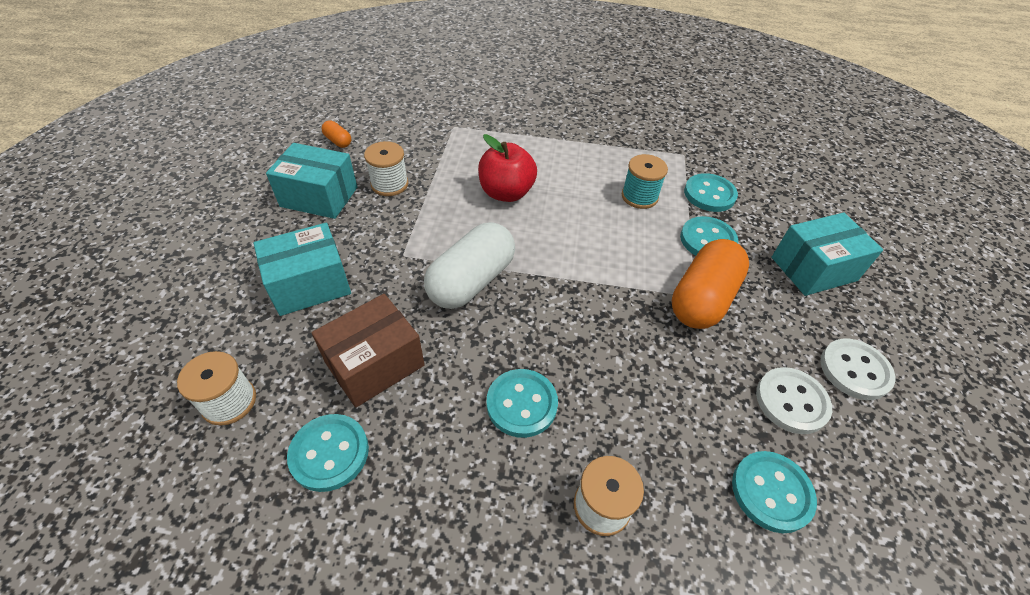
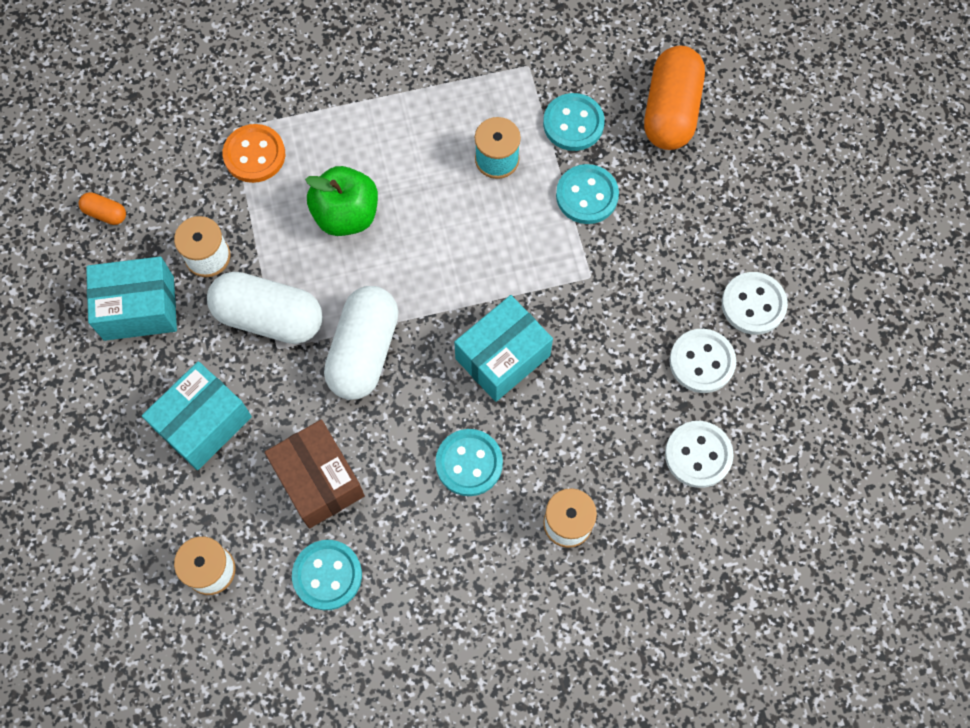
camera: 20 degrees left, 20 degrees up
(375, 364) = (318, 480): brown box -> brown box turned 60 degrees counterclockwise
(410, 233) = (269, 317): none -> white capsule
(459, 142) = (254, 155): none -> orange button
(506, 193) = (346, 215): red apple -> green apple
(702, 299) = (599, 277): orange capsule -> orange capsule (671, 111)
(771, 492) = (698, 455): turquoise button -> white button
(813, 269) = (701, 192): turquoise box -> turquoise box (502, 357)

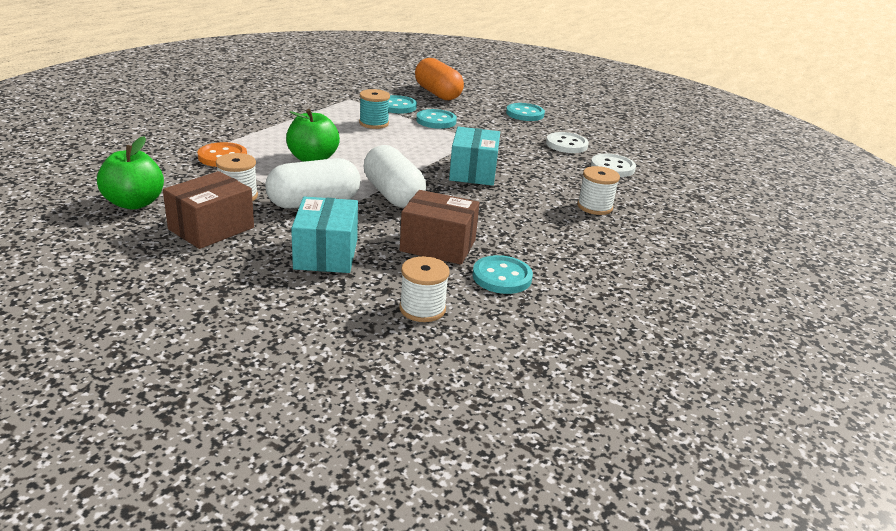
camera: 45 degrees left, 40 degrees down
(105, 213) = (134, 203): orange capsule -> green apple
(139, 308) = (211, 228): turquoise box -> brown box
(469, 463) = (513, 208): turquoise button -> turquoise button (525, 114)
(753, 304) = (559, 125): white button -> none

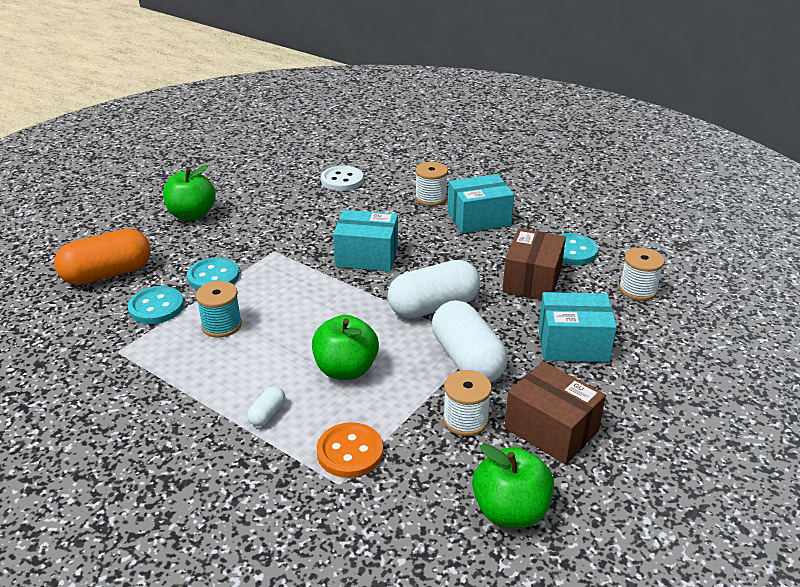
camera: 85 degrees left, 5 degrees up
(271, 135) = (267, 414): none -> white capsule
(525, 114) = (192, 215): turquoise button -> green apple
(559, 229) = (479, 219): none -> turquoise box
(566, 144) = (286, 198): white button -> none

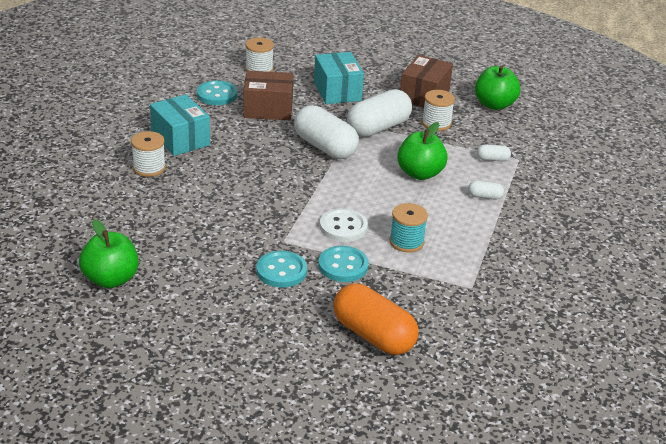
camera: 110 degrees left, 0 degrees up
(156, 307) = (404, 285): turquoise button -> turquoise button (281, 271)
(192, 215) = (239, 314): green apple -> green apple (111, 279)
(342, 180) = (126, 227): white button -> white button (343, 227)
(350, 452) = (492, 159): orange button -> white capsule
(367, 256) = (269, 188): turquoise box -> none

